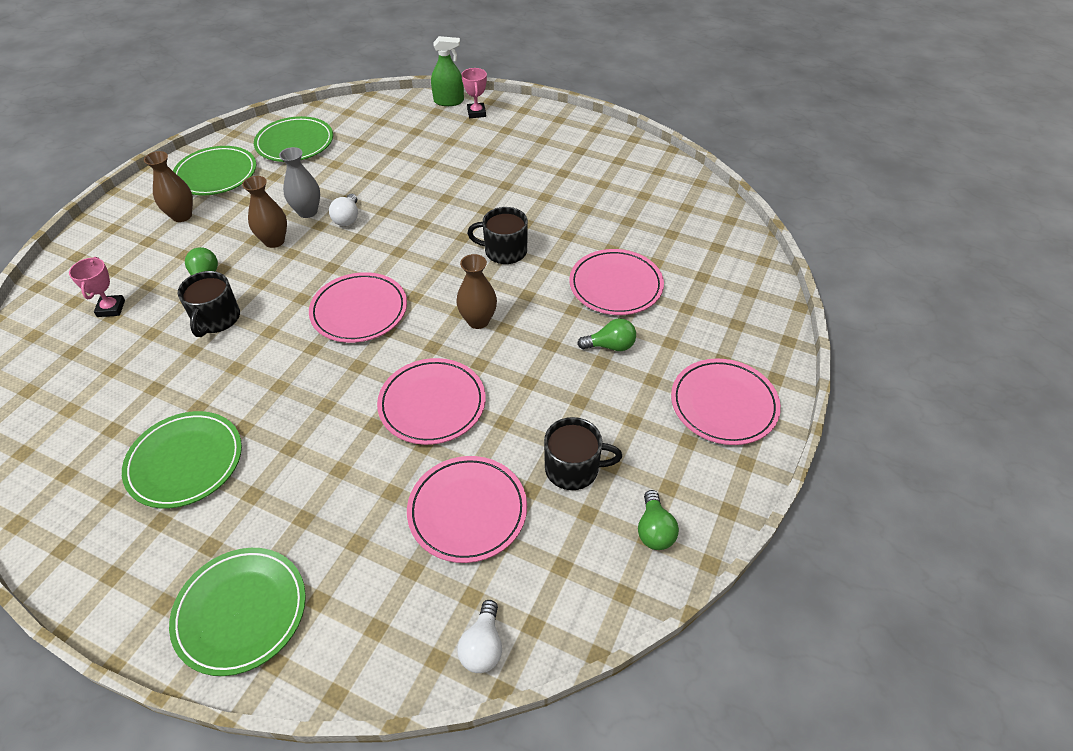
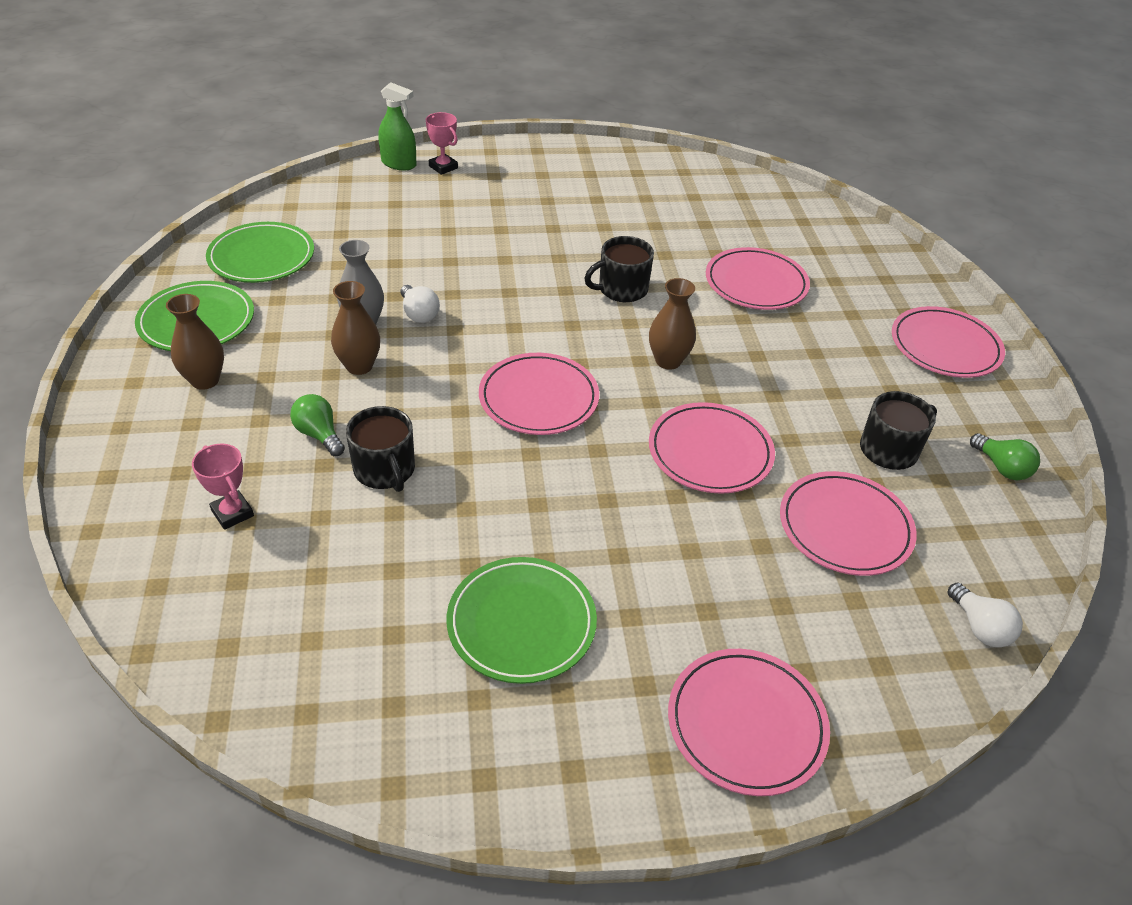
camera: 35 degrees left, 5 degrees down
(241, 612) = (746, 724): green plate -> pink plate
(449, 101) = (399, 164): green spray bottle -> green spray bottle turned 60 degrees clockwise
(610, 346) = (808, 336): green light bulb -> none

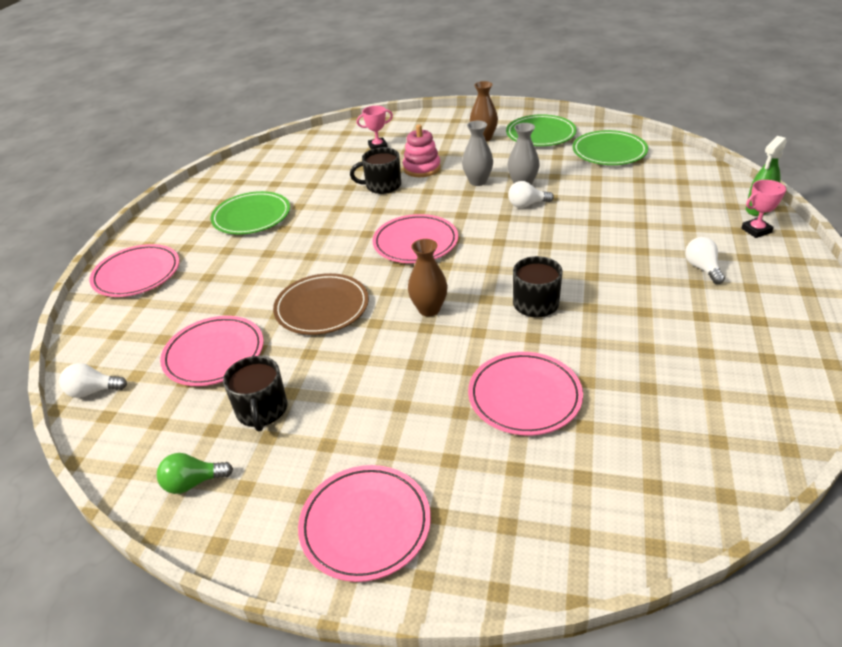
camera: 115 degrees right, 5 degrees down
(319, 434) = (421, 168): green light bulb -> pink stacking toy
(359, 366) = (477, 181): brown vase -> grey vase
(521, 197) = (702, 268): none -> white light bulb
(710, 452) = (322, 307): pink plate -> brown plate

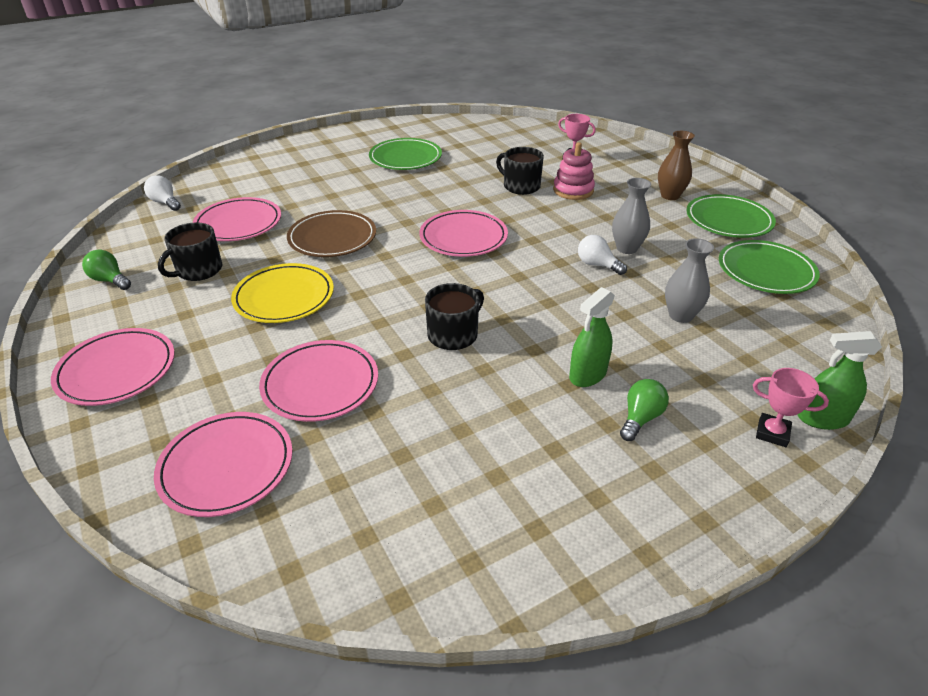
camera: 45 degrees right, 0 degrees up
(137, 274) = (291, 155): pink plate -> pink plate (226, 466)
(378, 371) = (284, 297): none -> yellow plate
(429, 309) = (383, 285): brown vase -> none
(477, 181) = (595, 224): grey vase -> grey vase (680, 315)
(641, 267) = (588, 374): none -> green spray bottle
(702, 268) = (640, 418): white light bulb -> green light bulb

